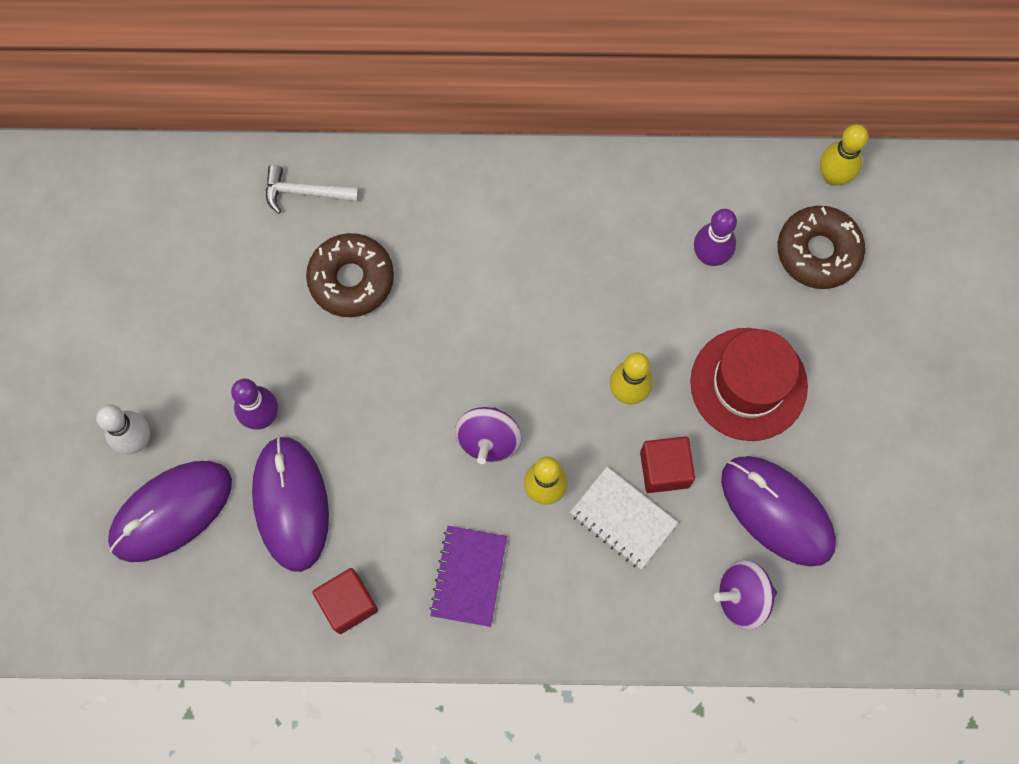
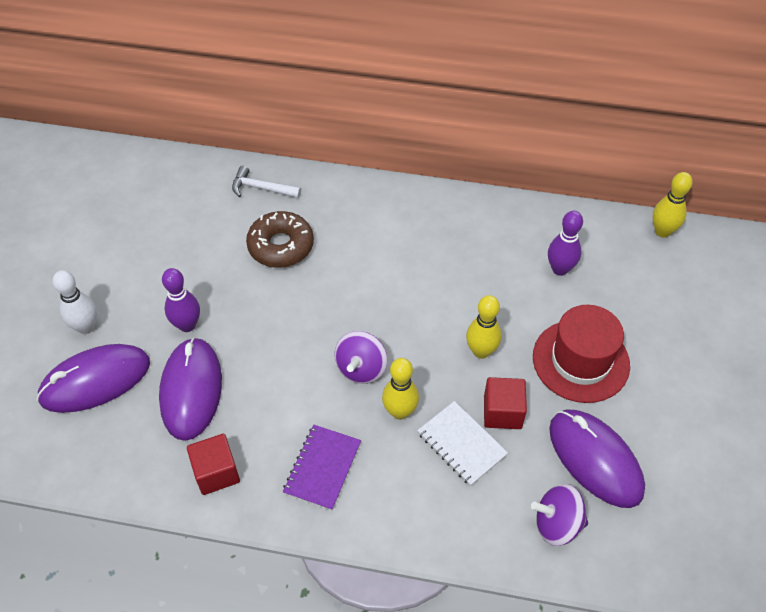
camera: 10 degrees right, 20 degrees down
(818, 252) = (646, 278): brown donut -> none

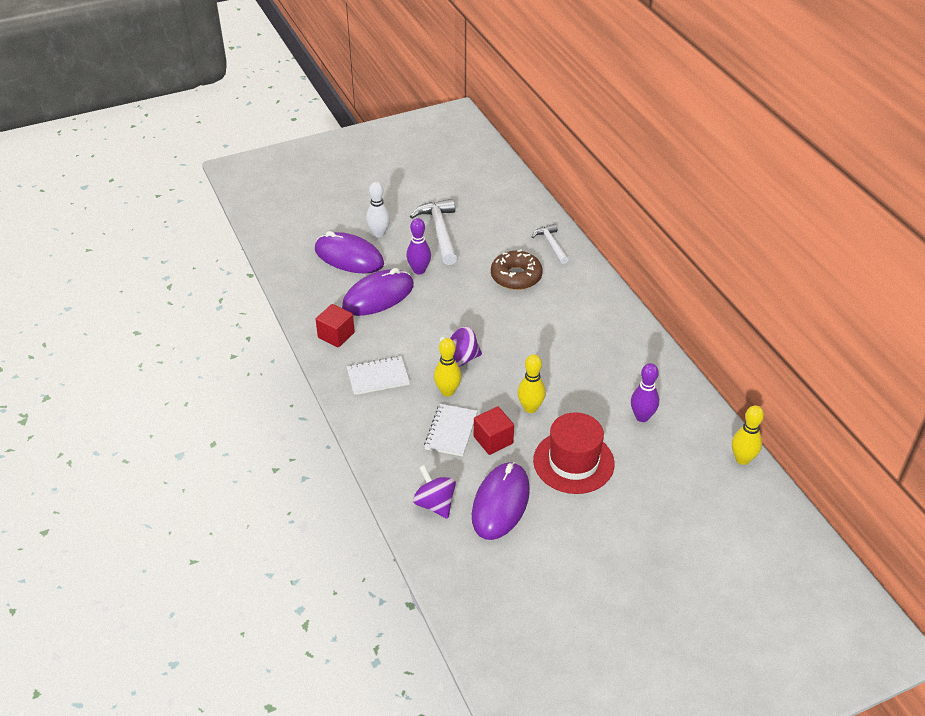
camera: 55 degrees right, 10 degrees down
(144, 268) = (440, 231): none -> white hammer
(322, 468) = (378, 377): purple notebook -> white notebook

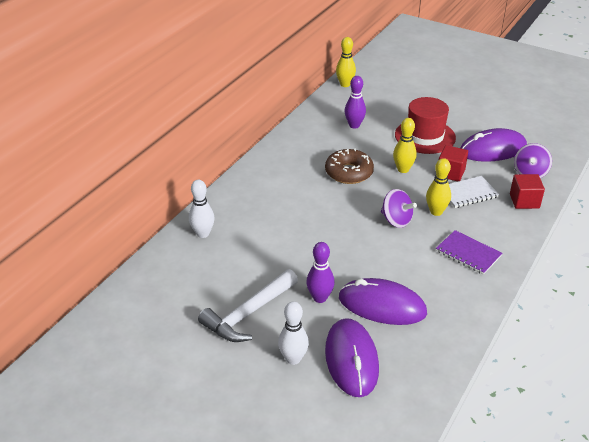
camera: 125 degrees left, 5 degrees down
(336, 335) = (457, 304): red cube -> red cube (524, 201)
(378, 377) = (468, 253): white notebook -> purple notebook
(516, 276) = (268, 235): brown donut -> brown donut (349, 172)
(551, 244) = (203, 234): white hammer -> white bowling pin

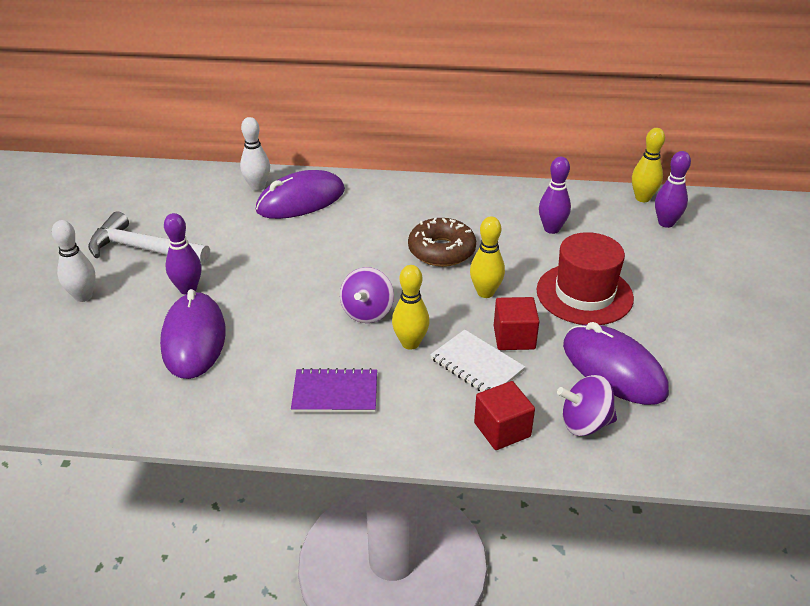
camera: 65 degrees right, 0 degrees up
(351, 360) = (93, 337): purple mouse -> purple mouse (301, 200)
(375, 87) = (666, 223): none -> purple bowling pin
(468, 253) = (335, 393): purple notebook -> purple notebook turned 75 degrees clockwise

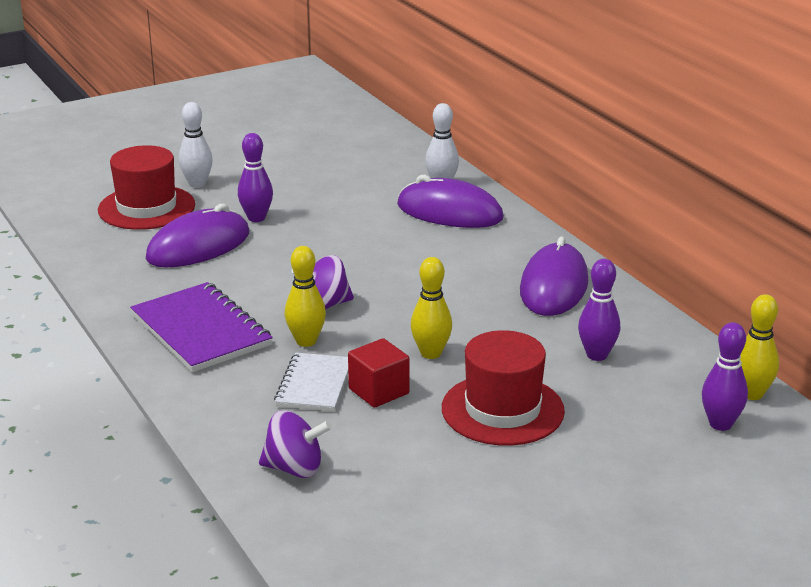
camera: 55 degrees right, 10 degrees down
(83, 342) = (146, 208): none -> red hat
(143, 249) = (284, 179): white hammer -> none
(335, 393) = (201, 330): purple notebook -> purple notebook, size x1.58
(441, 251) = (468, 308): brown donut -> none
(502, 430) = (239, 426): red cube -> none
(584, 423) = (295, 468): purple spinning top -> purple spinning top turned 135 degrees clockwise
(613, 369) = (397, 462): purple mouse -> purple mouse (554, 286)

